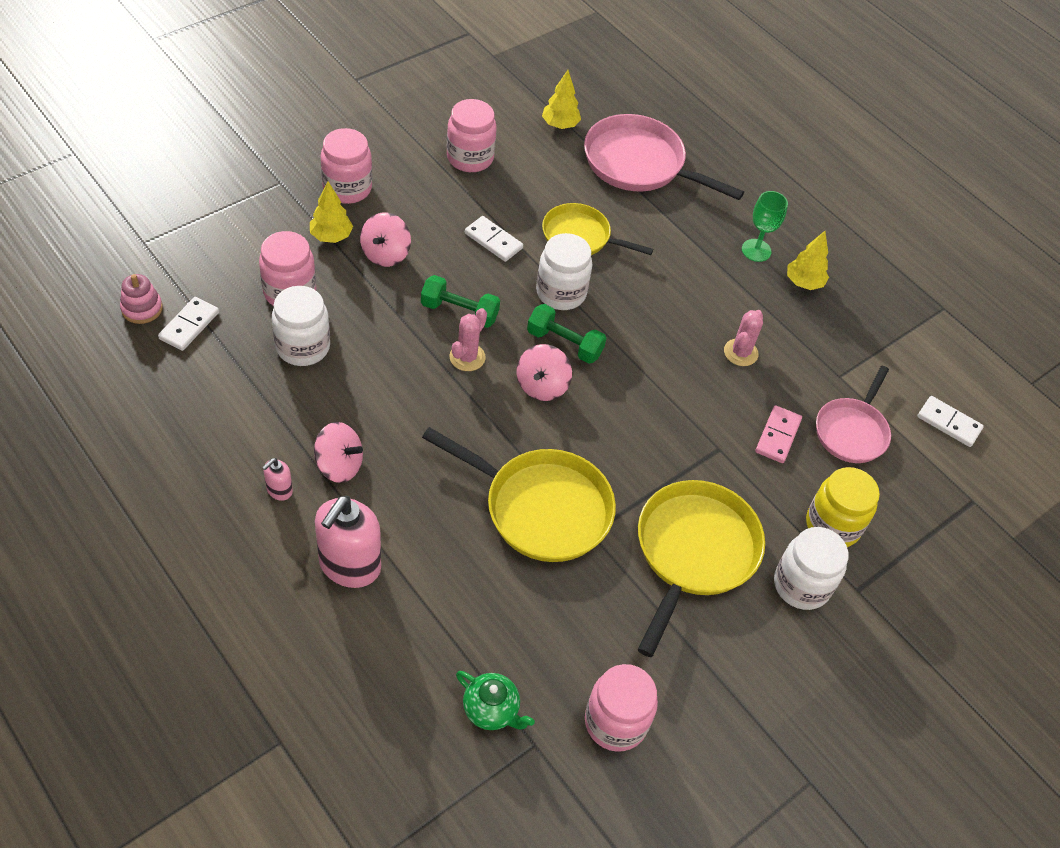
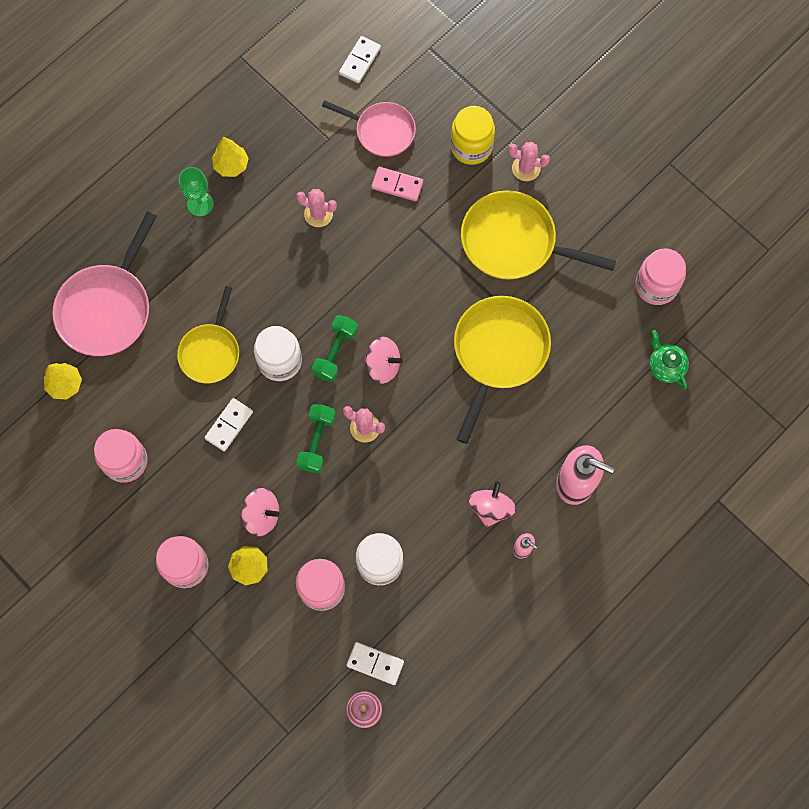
camera: 90 degrees left, 20 degrees up
(491, 710) = (665, 366): green teapot -> green teapot turned 60 degrees counterclockwise
(801, 585) = (526, 168): white jar -> pink cactus

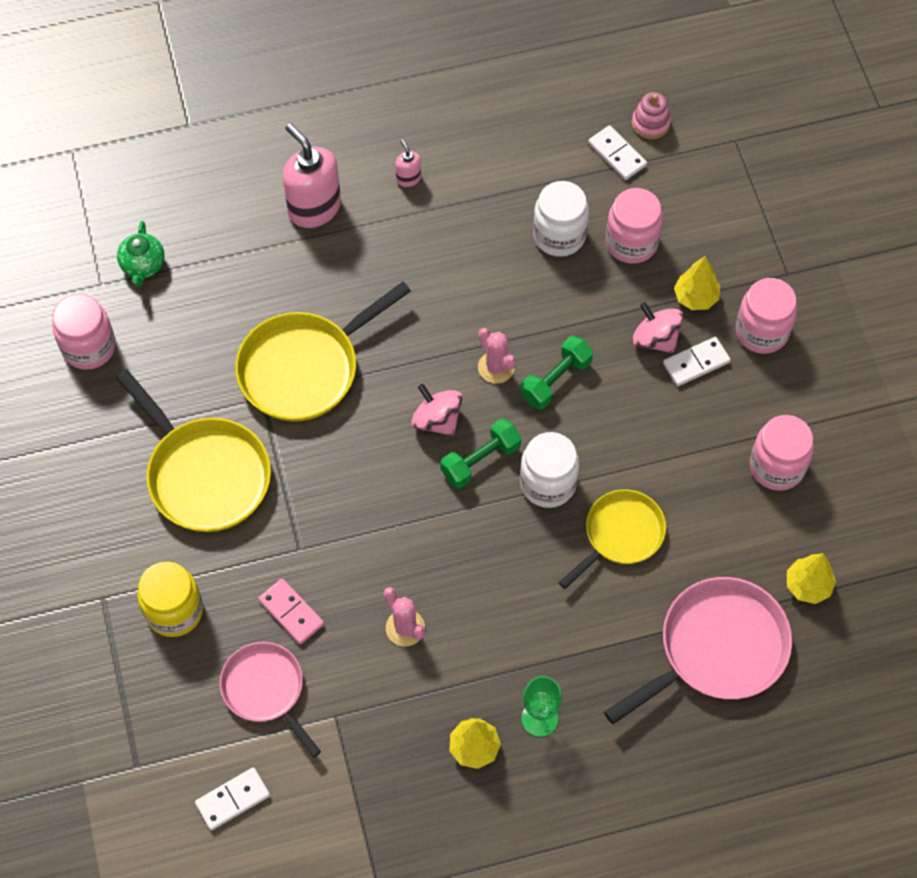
camera: 150 degrees left, 10 degrees down
(229, 425) = (642, 445): white domino -> white domino (696, 363)
(491, 508) = (415, 228): pink spinning top -> none
(526, 168) = (131, 550): pink cactus -> none

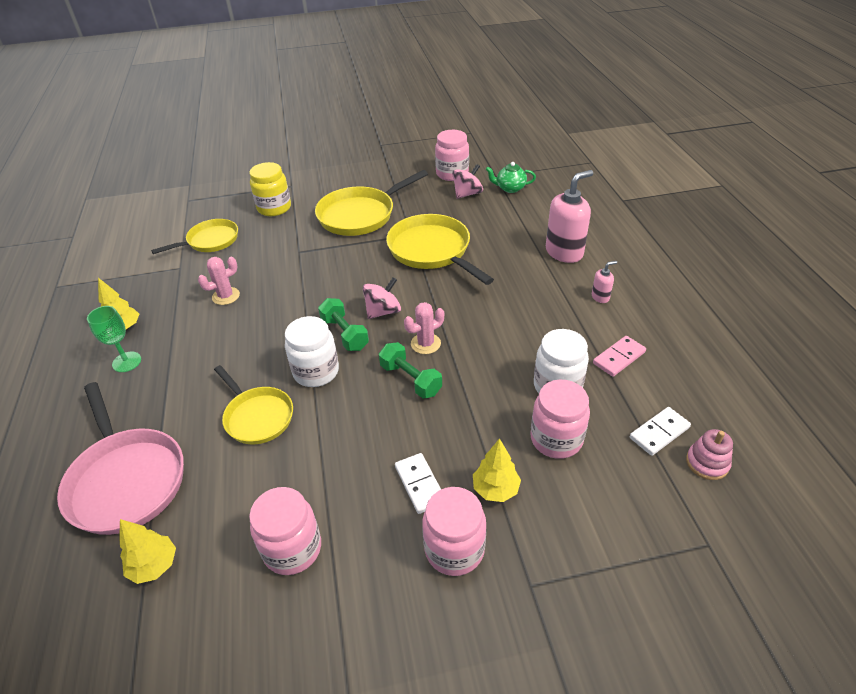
camera: 95 degrees right, 20 degrees down
(233, 800) = (150, 231): white domino -> none
(266, 690) = (210, 241): pink pan -> yellow pan
(291, 612) = (256, 249): pink domino -> pink domino (619, 358)
(655, 339) = (448, 452): pink spinning top -> pink spinning top (467, 194)

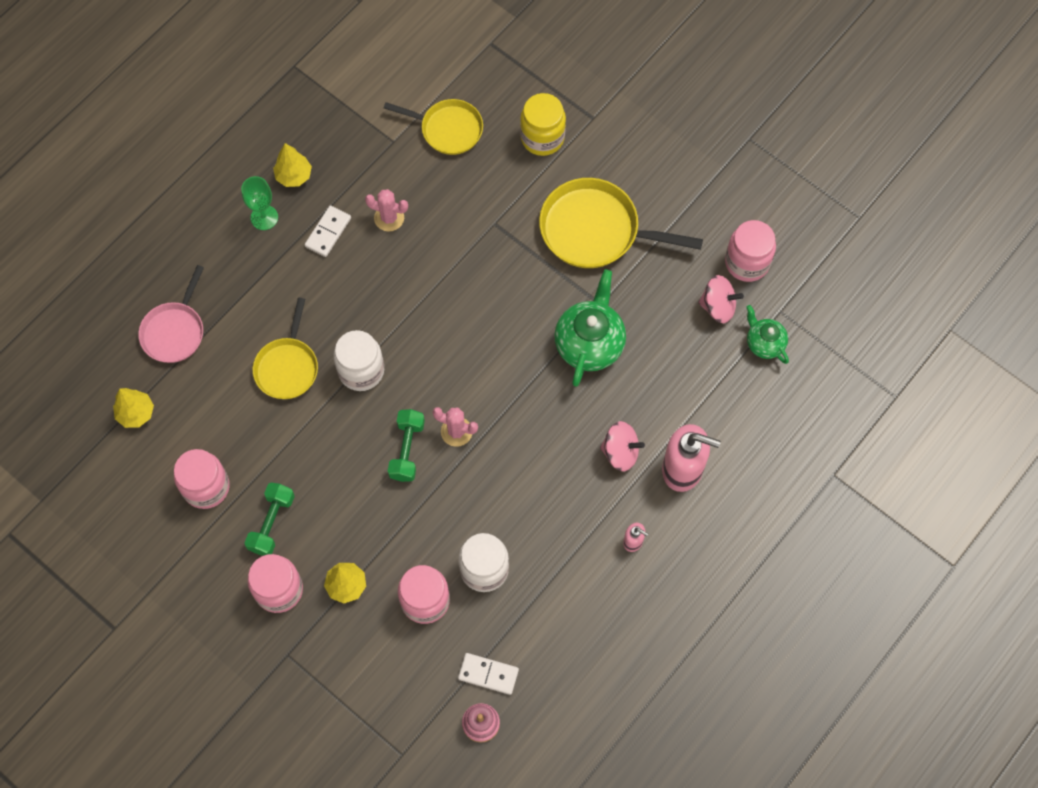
camera: 50 degrees right, 25 degrees up
(126, 480) = (175, 331): pink pan -> pink pan, size x0.64
(345, 334) = (419, 357): green dumbbell -> green dumbbell (272, 523)
(383, 311) = (470, 366): pink spinning top -> pink spinning top (620, 452)
(420, 484) = (313, 530): white domino -> white domino (328, 232)
(432, 251) = (589, 343): yellow pan -> green teapot
(619, 358) = (557, 600): pink domino -> none

